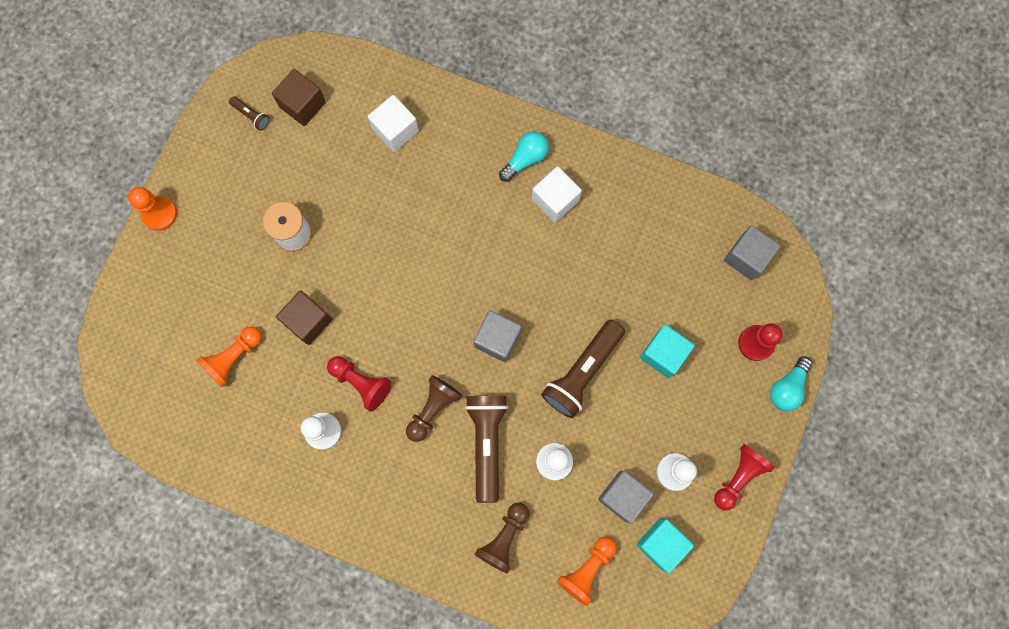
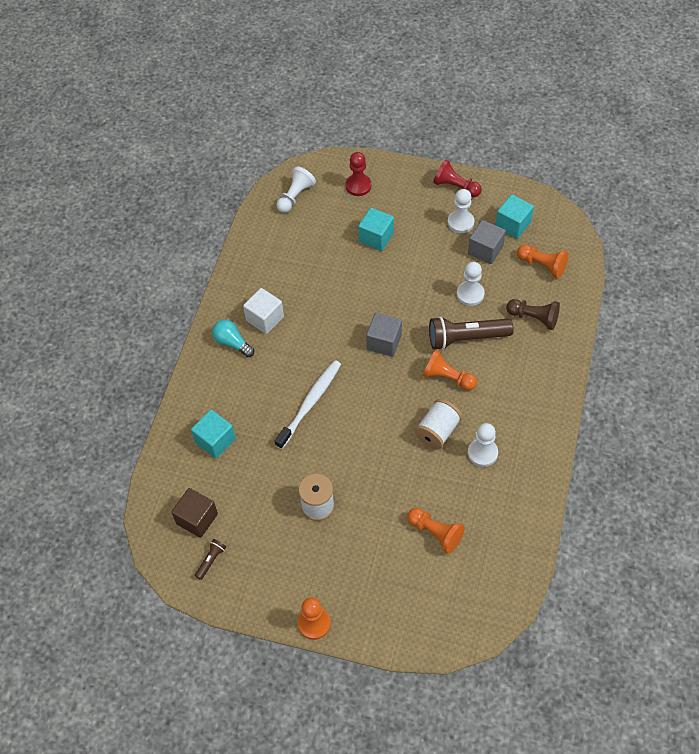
camera: 95 degrees left, 20 degrees down
(308, 321) = (393, 480): brown cube -> none
(361, 383) = (437, 431): red pawn -> white spool
(395, 130) = (215, 441): white cube -> turquoise cube
(426, 240) = (310, 403): none -> white toothbrush
(433, 409) = (447, 378): brown pawn -> orange pawn
(582, 372) = (399, 285): brown flashlight -> none
(747, 257) = (295, 196): grey cube -> white pawn
(787, 387) = (387, 166): turquoise light bulb -> none

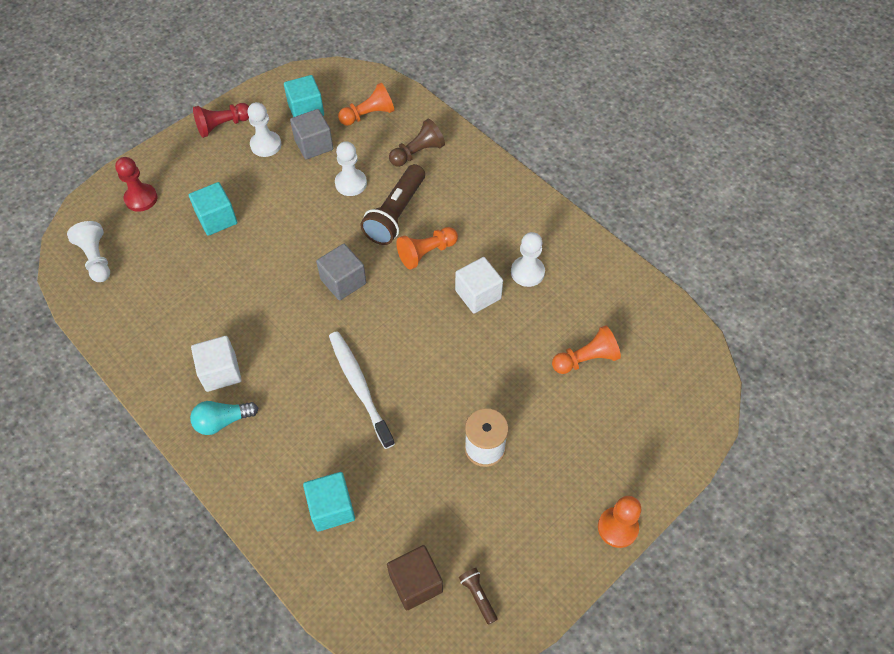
camera: 60 degrees left, 0 degrees up
(437, 431) = (478, 294): white spool -> white cube

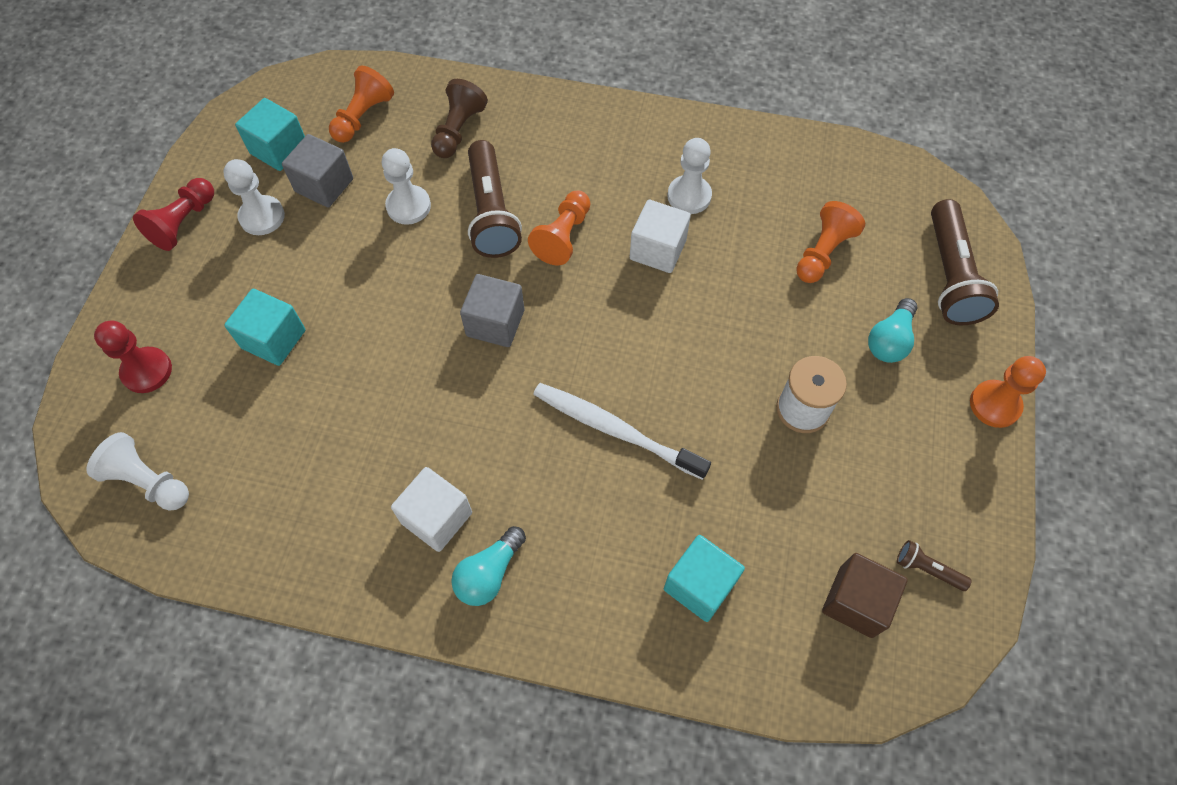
camera: 35 degrees left, 5 degrees up
(581, 441) = (889, 340): none -> turquoise light bulb
(662, 426) = (949, 276): none -> brown flashlight

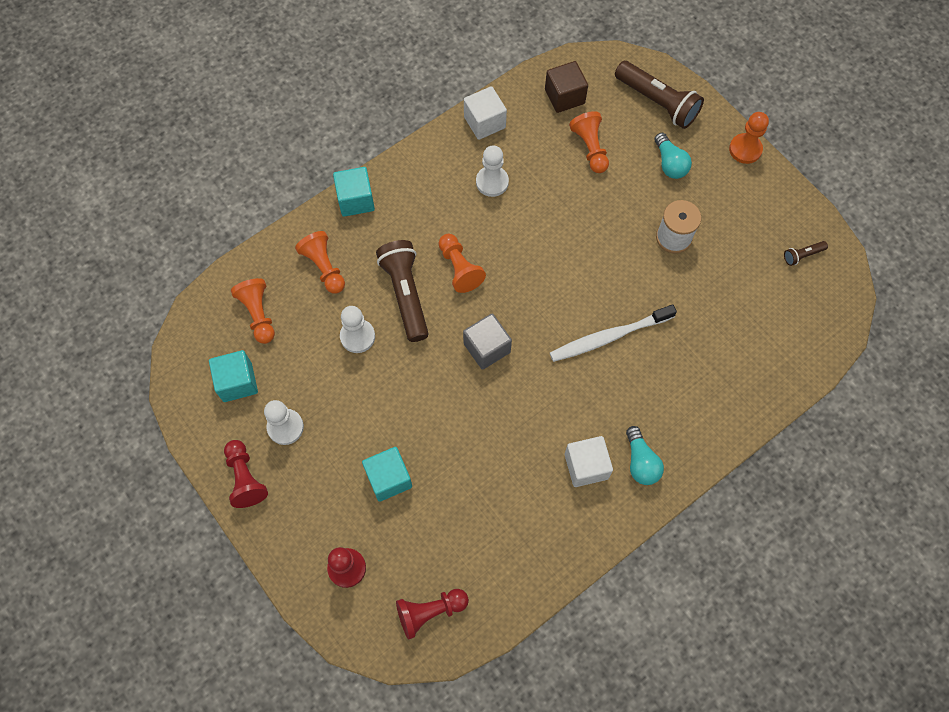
camera: 50 degrees left, 5 degrees up
(148, 481) = (430, 612): white pawn -> red pawn
(324, 185) = (294, 374): grey cube -> none
(458, 130) = (324, 267): brown pawn -> orange pawn
(491, 212) = (406, 294): brown flashlight -> brown flashlight turned 135 degrees counterclockwise
(657, 250) = (513, 227): white cube -> white cube (484, 122)
(699, 585) = (728, 364): turquoise cube -> turquoise cube (356, 200)
(856, 601) = (793, 300): brown cube -> brown cube (564, 96)

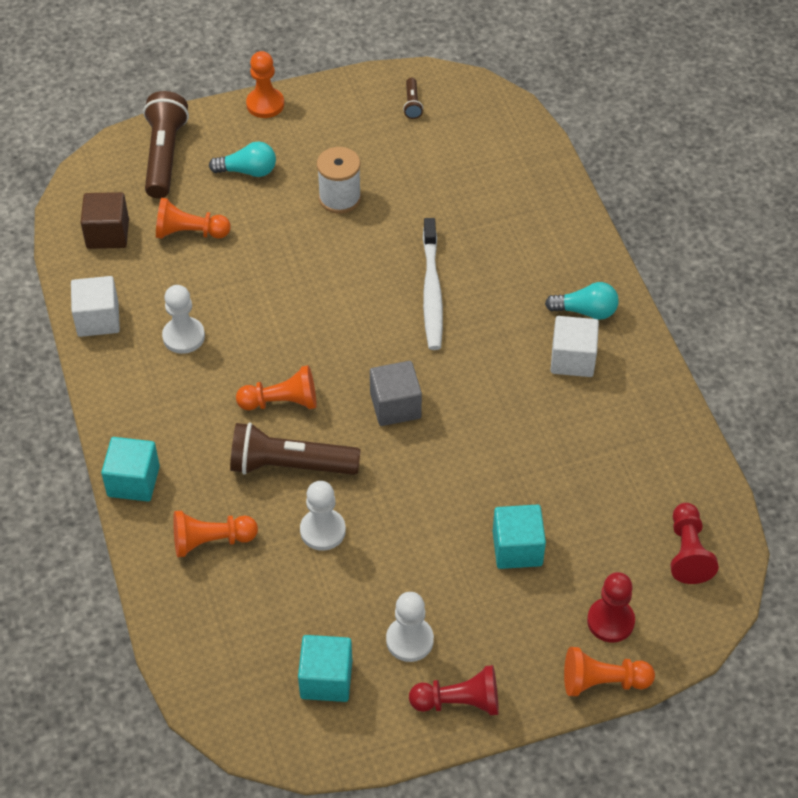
camera: 70 degrees left, 15 degrees down
(258, 314) = (242, 631): orange pawn -> orange pawn (602, 682)
(657, 102) = (165, 155): brown flashlight -> brown flashlight turned 60 degrees counterclockwise

